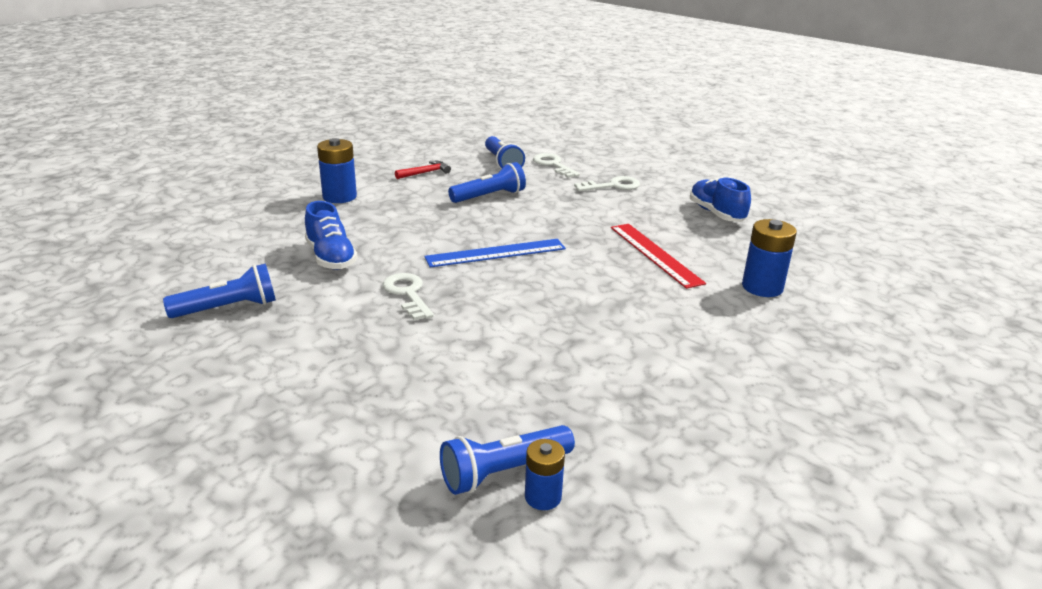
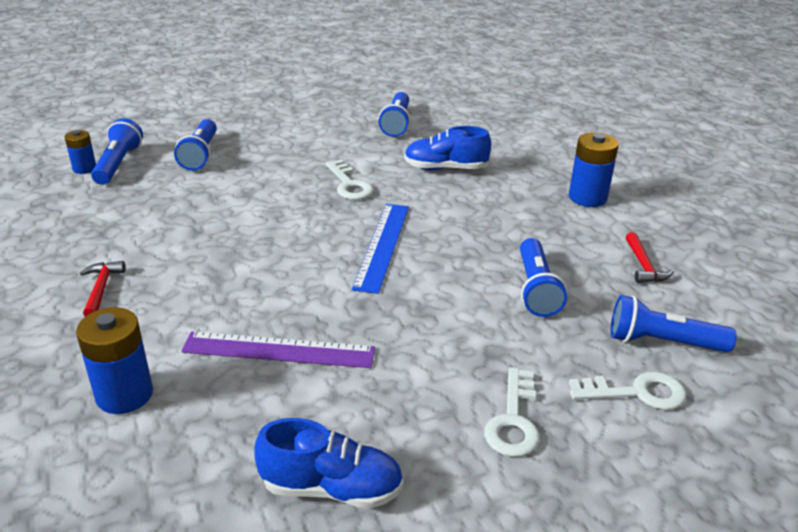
camera: 120 degrees right, 5 degrees up
(407, 294) = (349, 185): white key -> white key turned 60 degrees clockwise
(419, 414) = (200, 155): none -> blue flashlight
(655, 254) = (279, 350): red ruler -> purple ruler
(703, 349) = (101, 289): none -> red hammer

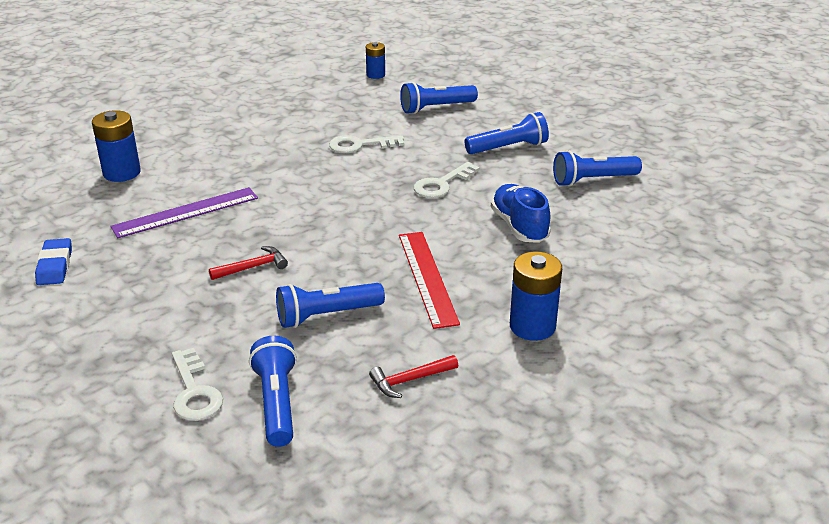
camera: 70 degrees right, 0 degrees up
(101, 289) = (226, 131): red hammer -> red hammer (253, 267)
(118, 164) = (392, 84): blue flashlight -> blue flashlight (508, 148)
(279, 350) = (186, 212): purple ruler -> purple ruler turned 75 degrees clockwise
(332, 488) = (55, 266): blue shoe -> blue eraser
(382, 245) = (349, 223): blue ruler -> none
(499, 225) = (427, 277): none -> red ruler
(513, 420) = (139, 329): white key -> white key (360, 145)

